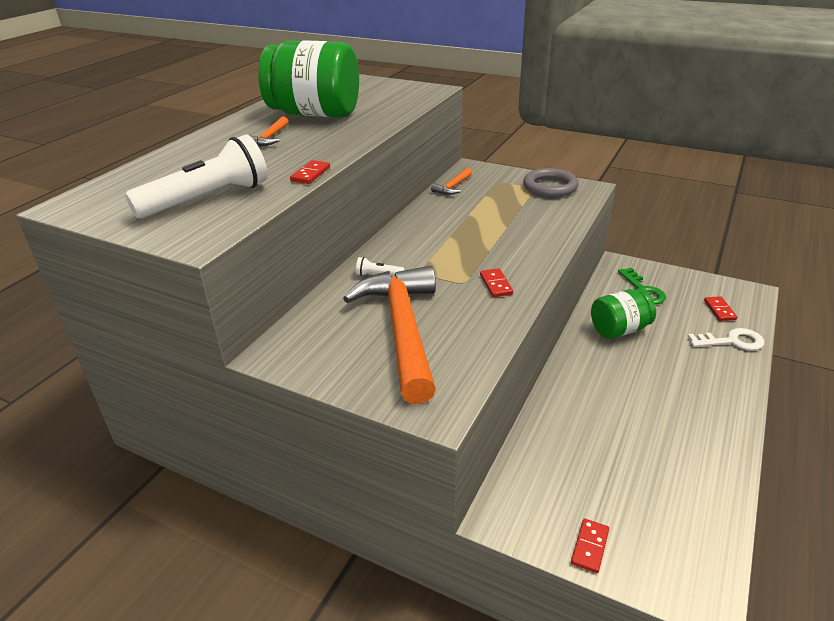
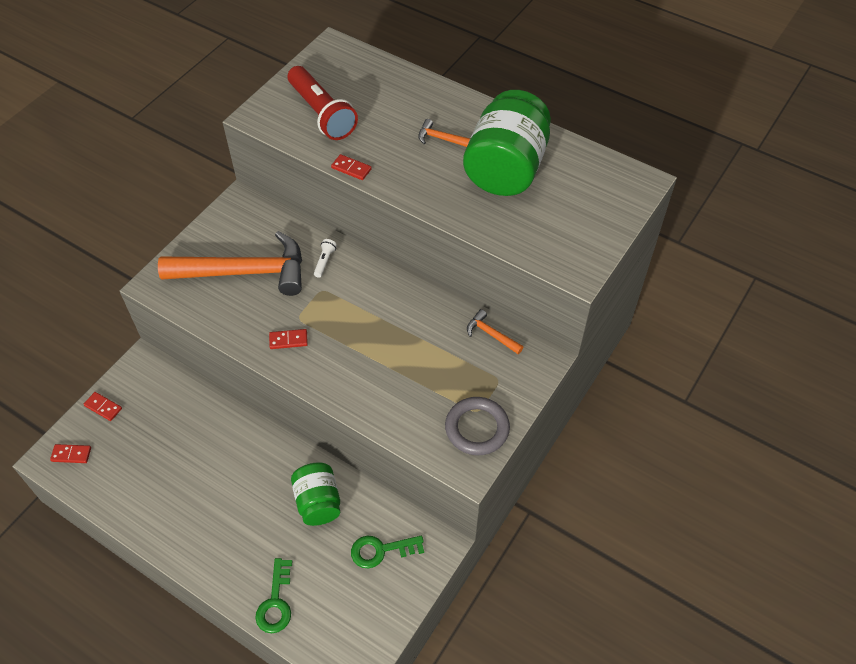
camera: 95 degrees right, 20 degrees up
(208, 199) = (322, 114): white flashlight -> red flashlight
(719, 310) = (329, 616): red domino -> red domino (71, 454)
(732, 341) = (276, 602): white key -> green key

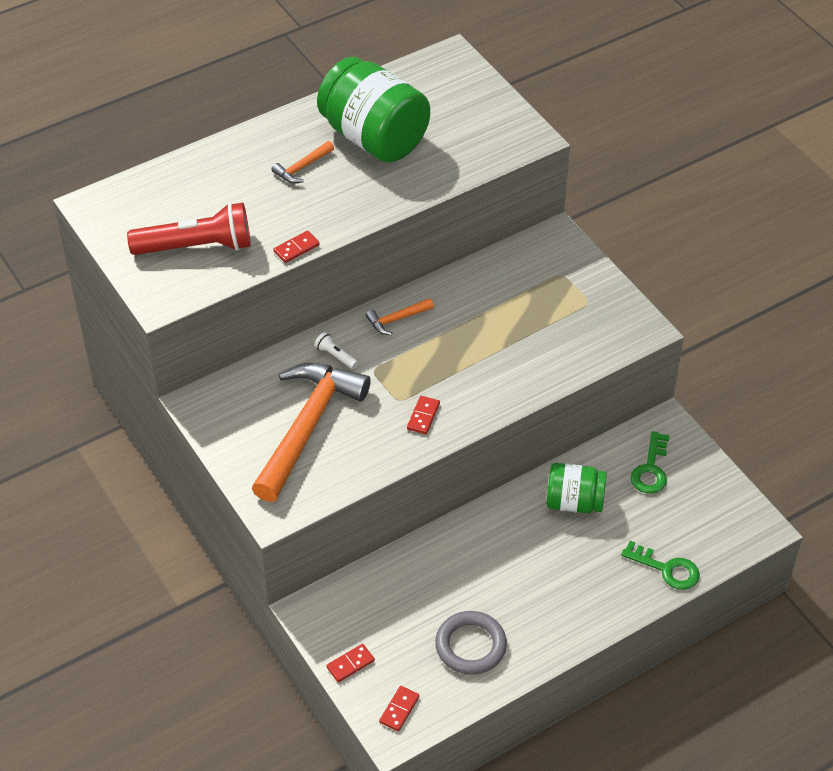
camera: 65 degrees left, 5 degrees down
(477, 428) = (606, 309): grey ring -> grey ring (470, 646)
(491, 334) = (507, 260): orange hammer -> orange hammer (397, 319)

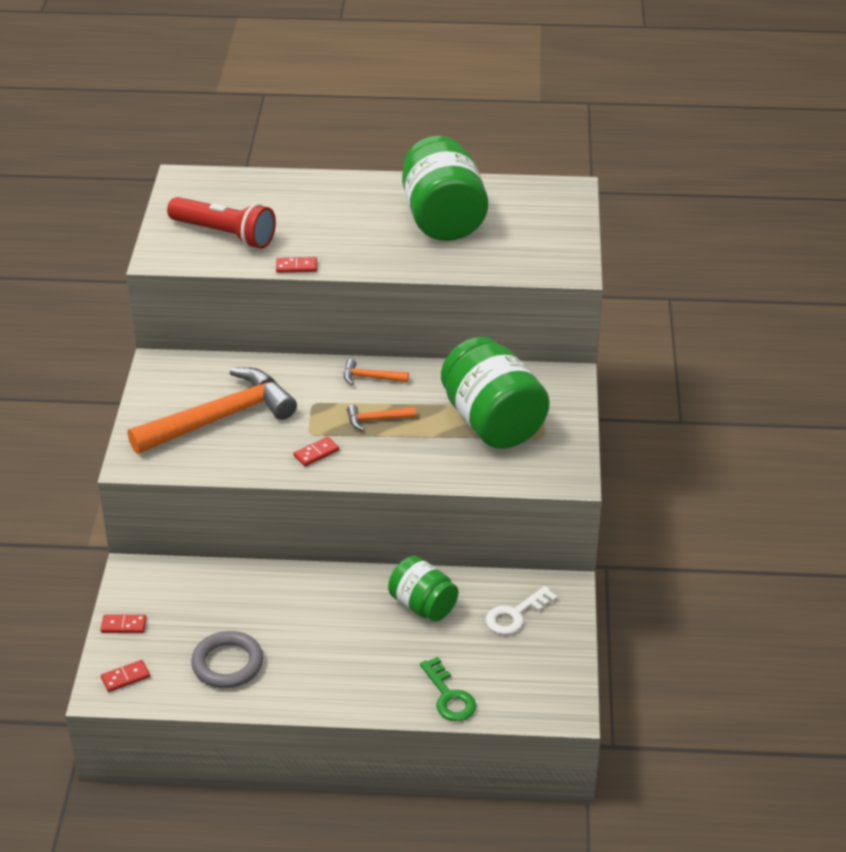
camera: 35 degrees right, 10 degrees down
(302, 167) = (363, 216): orange hammer -> orange hammer (376, 420)
(335, 355) = (295, 380): white flashlight -> none
(537, 310) = (492, 422): none -> green jar
(651, 469) = (515, 615): green key -> white key

